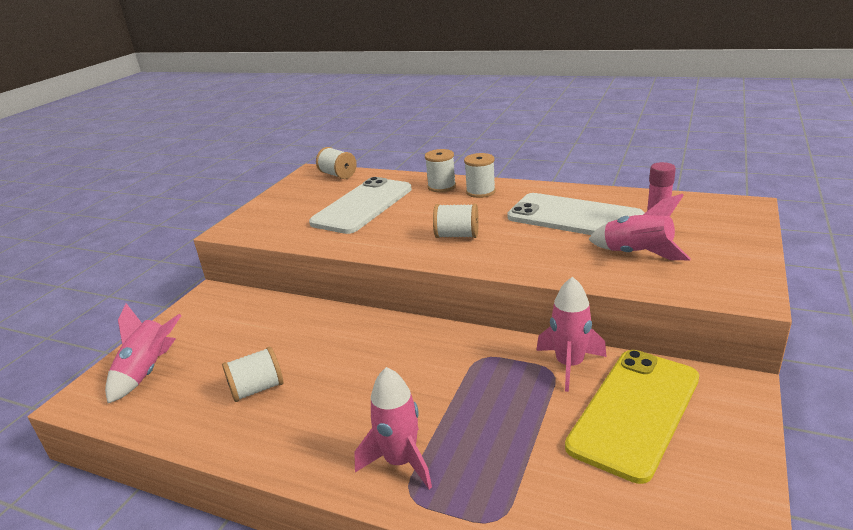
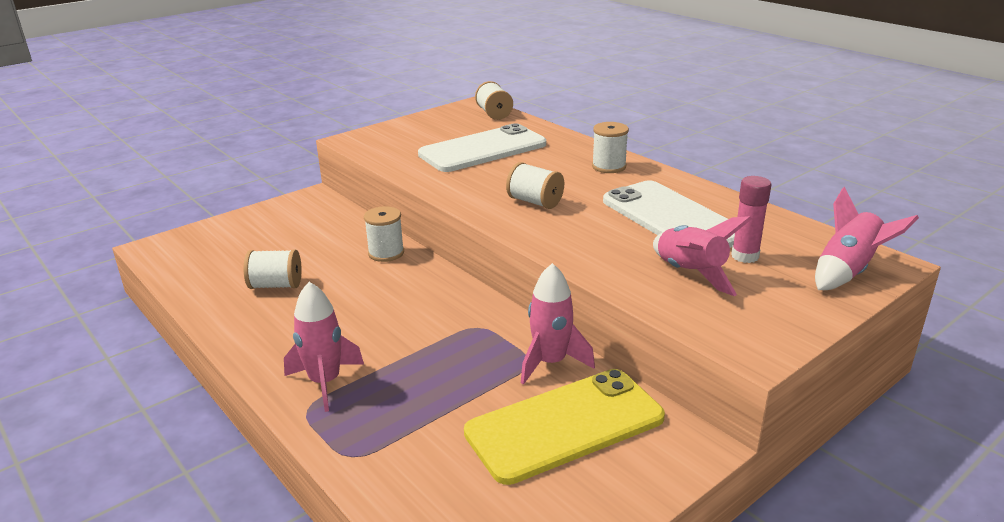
camera: 25 degrees right, 0 degrees up
(148, 371) = (213, 243): pink rocket -> pink rocket (847, 271)
(441, 186) = (577, 151): white spool -> white spool (386, 253)

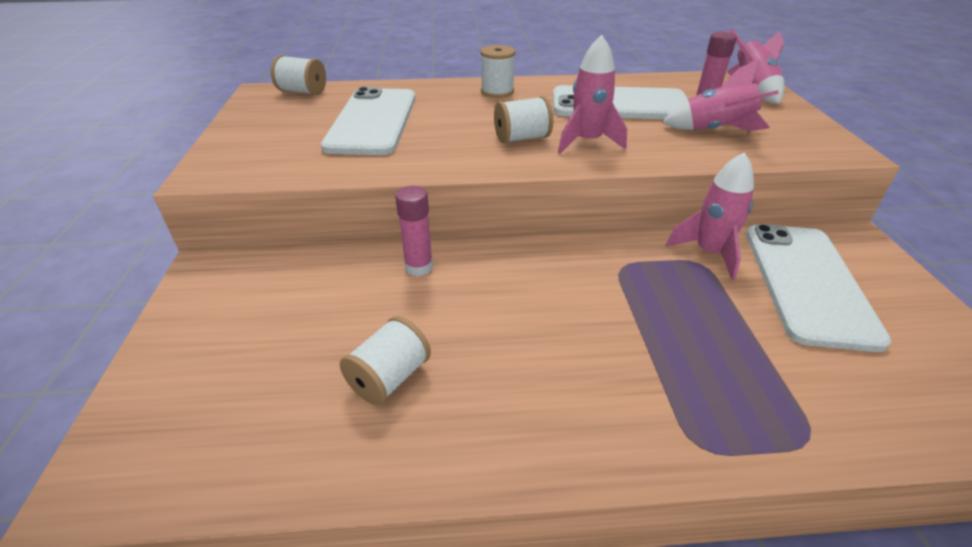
camera: 55 degrees left, 10 degrees up
(325, 382) = (652, 410): pink rocket -> pink rocket (587, 142)
(386, 253) = (419, 267): white spool -> pink glue stick
(565, 425) = (807, 283): yellow phone -> white phone

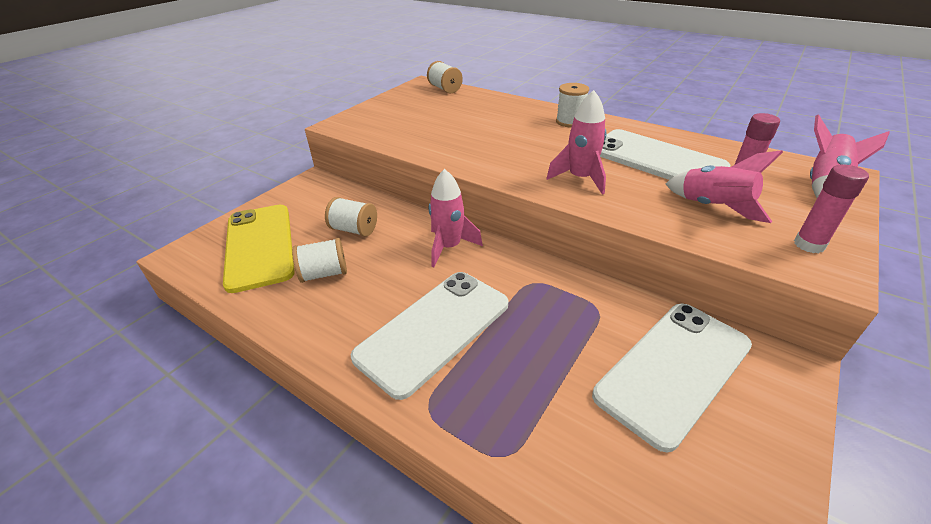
camera: 40 degrees right, 0 degrees up
(237, 395) = (259, 246): none -> yellow phone
(372, 121) = (458, 119): white phone -> white phone (434, 330)
(419, 267) = (409, 224): pink glue stick -> pink glue stick (809, 245)
(522, 138) = (536, 160): white spool -> white spool (354, 230)
(709, 253) = (617, 306): pink rocket -> pink rocket (449, 247)

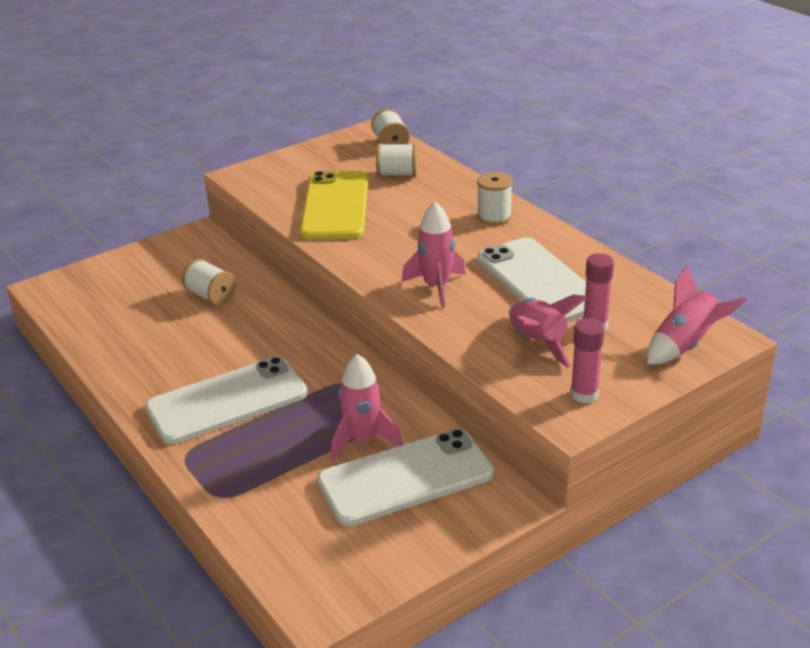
camera: 20 degrees right, 5 degrees down
(259, 246) = (116, 294): yellow phone -> yellow phone (335, 206)
(324, 274) = (161, 333): white spool -> white spool (397, 174)
(449, 247) = (291, 333): pink rocket -> pink rocket (363, 439)

